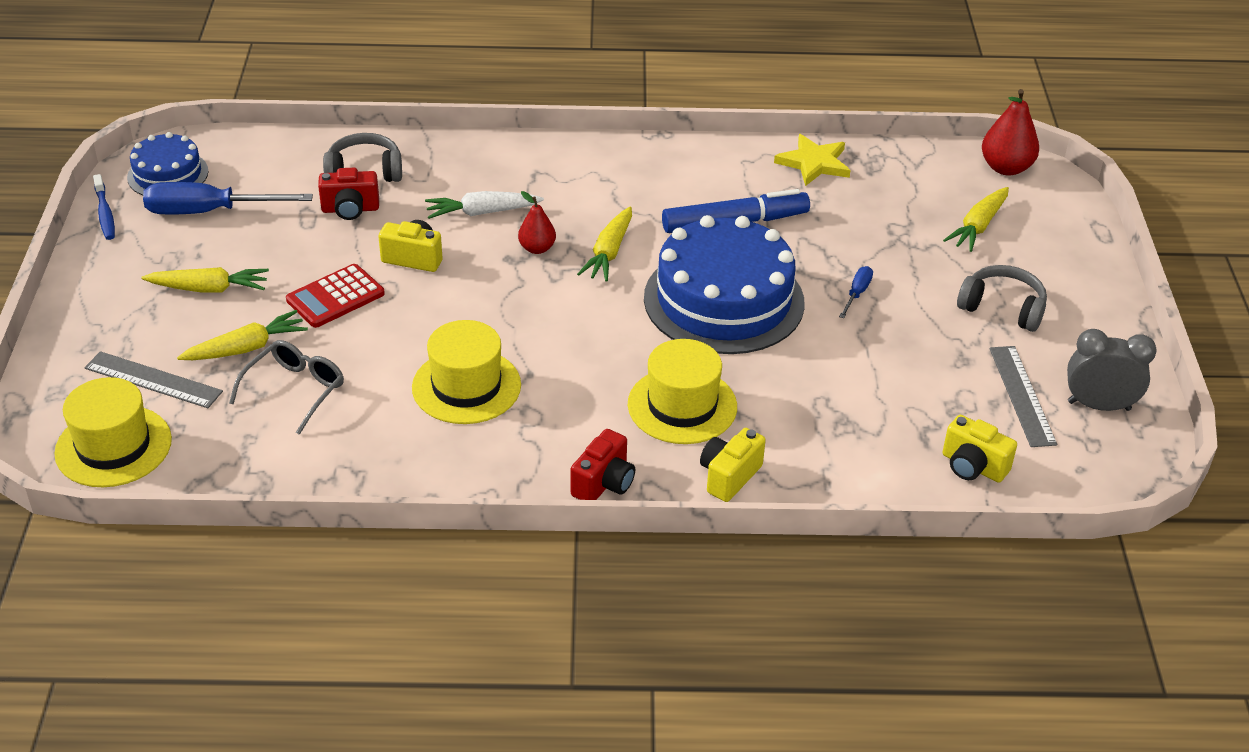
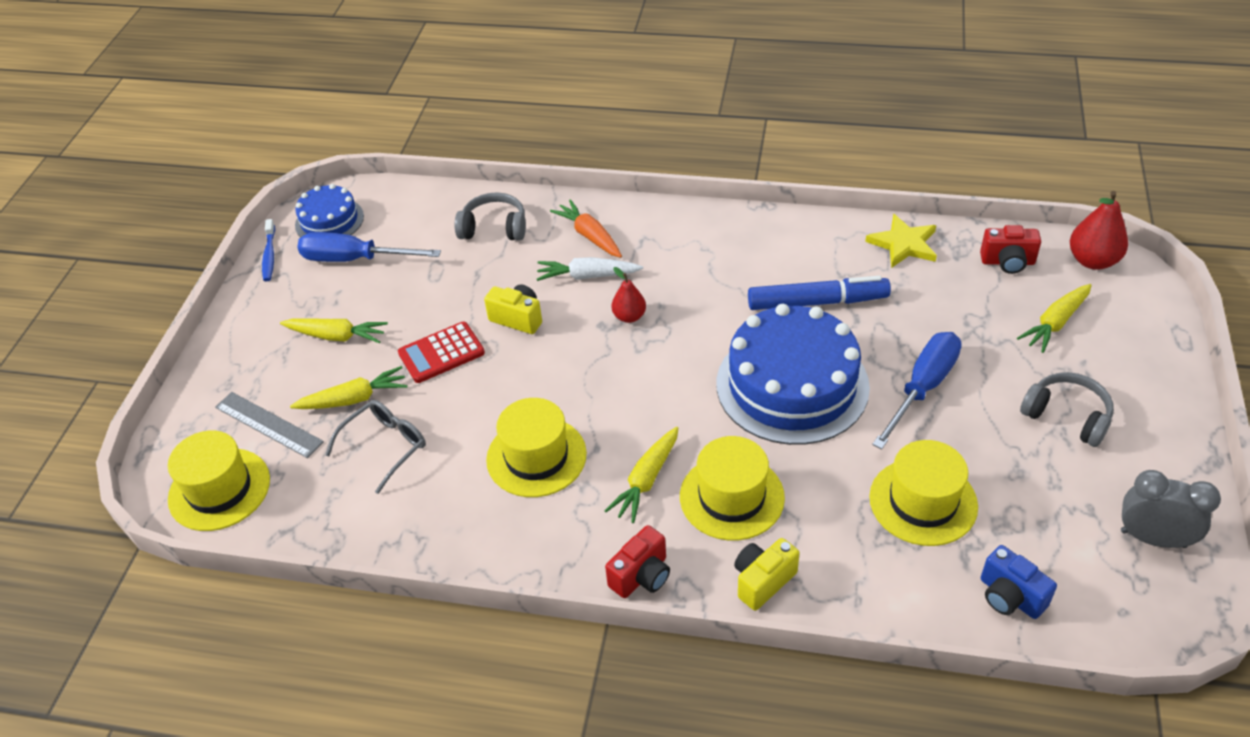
camera: 15 degrees right, 5 degrees up
(350, 209) = (474, 265): red camera -> red camera (1007, 262)
(475, 173) = (589, 236): none -> orange carrot
(609, 253) = (694, 326): yellow carrot -> yellow carrot (646, 480)
(857, 293) = (922, 388): blue screwdriver -> blue screwdriver, size x2.11
(875, 393) = (923, 501): none -> yellow hat
(973, 466) = (1010, 596): yellow camera -> blue camera
(1022, 395) = (1073, 518): grey ruler -> none

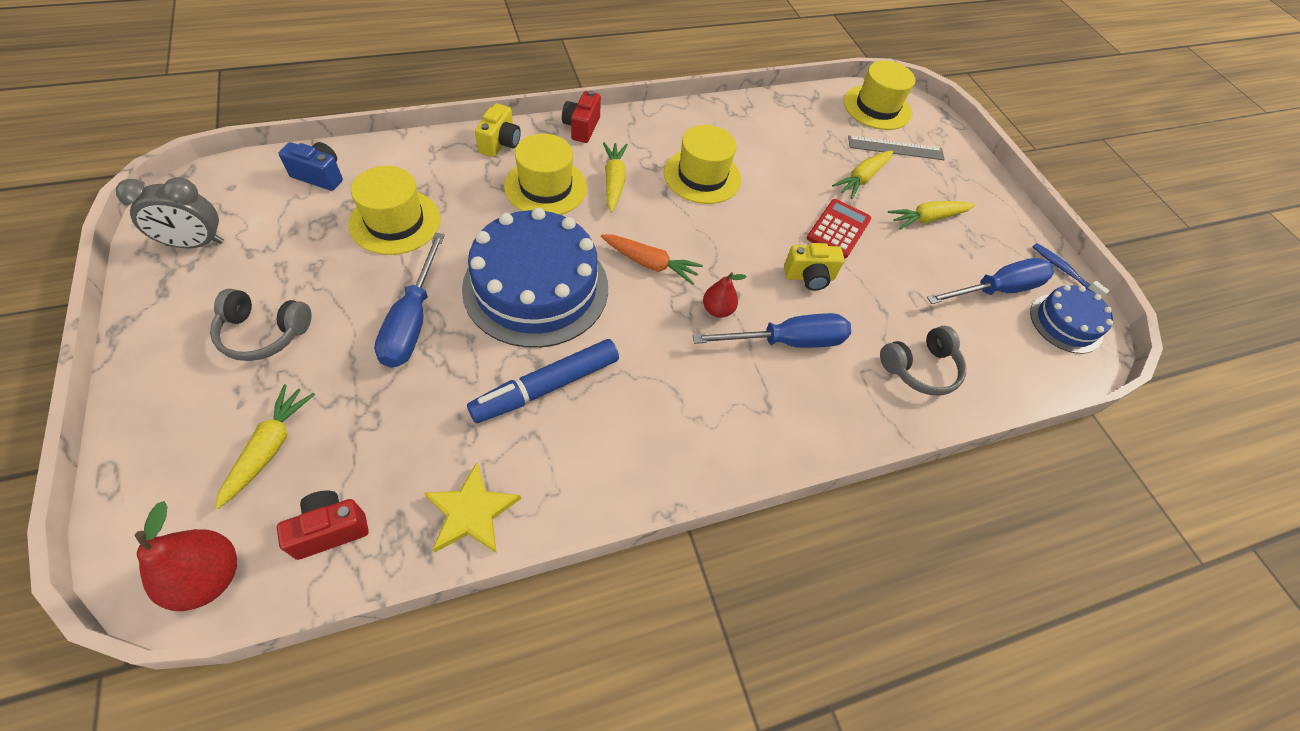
camera: 140 degrees right, 10 degrees up
(385, 446) = (807, 155): grey glasses -> none
(587, 276) = (787, 341): white carrot -> blue screwdriver
(589, 236) = (824, 392): orange carrot -> orange carrot (650, 264)

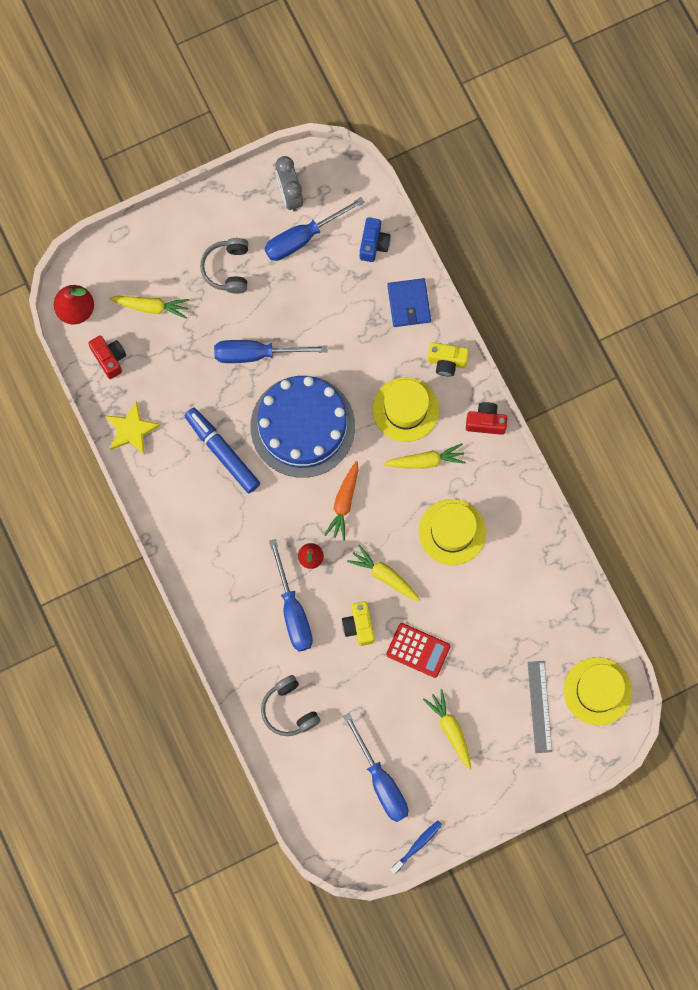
camera: 90 degrees right, 20 degrees up
(268, 241) = (303, 238): none -> blue screwdriver
(395, 222) = (341, 312): yellow hat -> none
(414, 160) = (409, 304): none -> blue wallet
(862, 178) = (487, 672): yellow carrot -> yellow carrot (384, 575)
(1066, 323) = (358, 835): blue cake -> none

